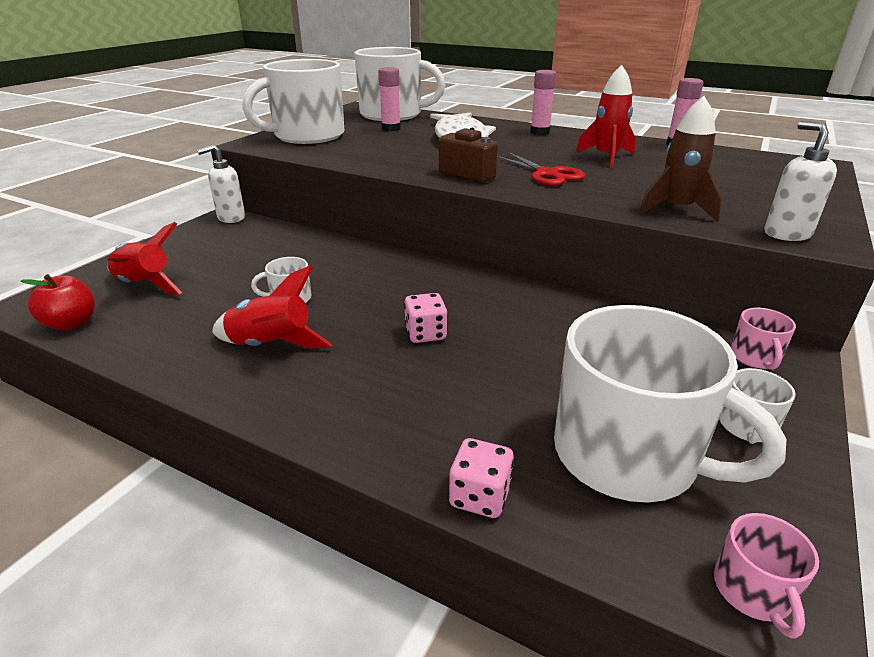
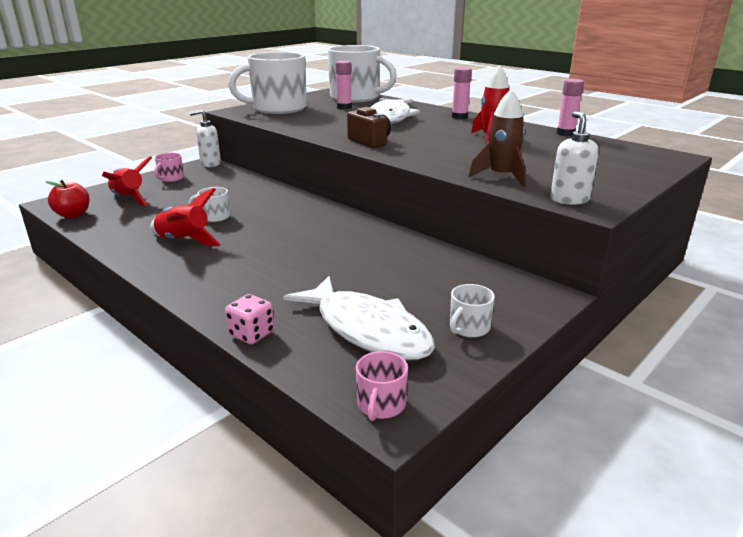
camera: 15 degrees right, 5 degrees down
(425, 334) = (289, 247): pink dice -> none
(547, 174) = (429, 146): red scissors -> none
(628, 455) = (367, 329): white mug -> white fish
(755, 357) = (520, 291): pink mug -> pink mug (171, 178)

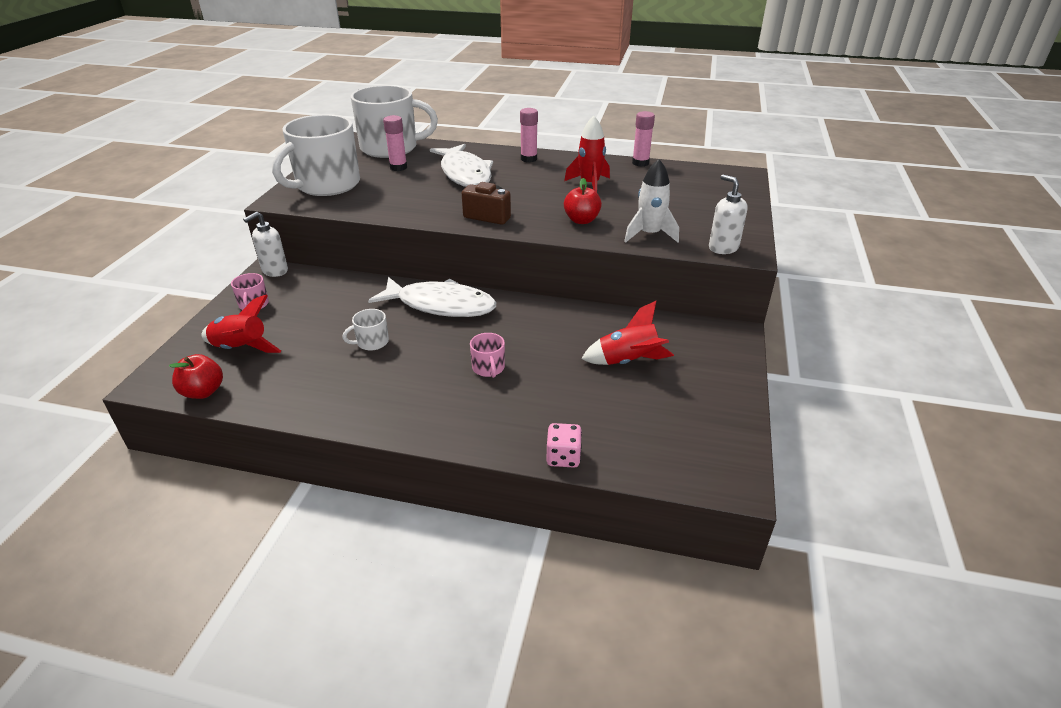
camera: 30 degrees left, 10 degrees up
(184, 241) = (378, 383): red rocket -> red rocket (628, 361)
(367, 329) = (644, 416): white fish -> white fish (440, 305)
(381, 405) = (719, 476): pink mug -> pink mug (488, 368)
(448, 157) = (581, 220): none -> red apple
(468, 328) = (710, 385): white mug -> none
(501, 177) = (649, 234): brown rocket -> white rocket

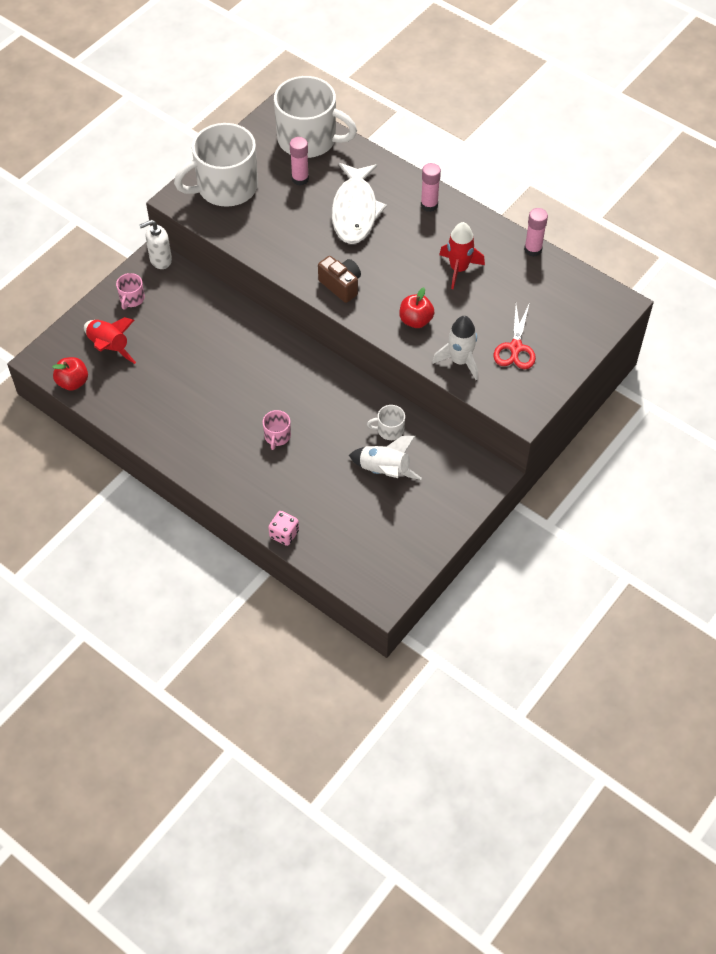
camera: 25 degrees right, 20 degrees up
(371, 342) = (204, 376): white mug -> white mug (389, 430)
(440, 305) = (275, 354): white fish -> none
(628, 361) = (384, 470): red rocket -> white rocket
(690, 215) = (515, 348): none -> red scissors
(723, 248) = (508, 400): white soap dispenser -> none

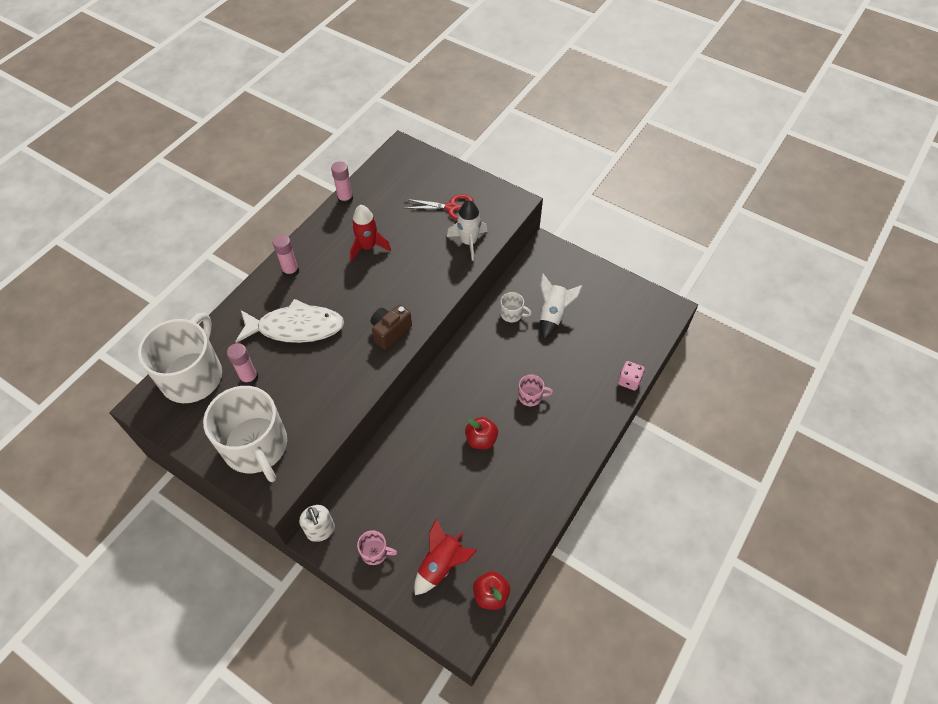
camera: 95 degrees left, 0 degrees up
(389, 430) = (512, 314): white mug -> white mug turned 60 degrees counterclockwise
(415, 320) = (428, 274): red apple -> red apple (481, 439)

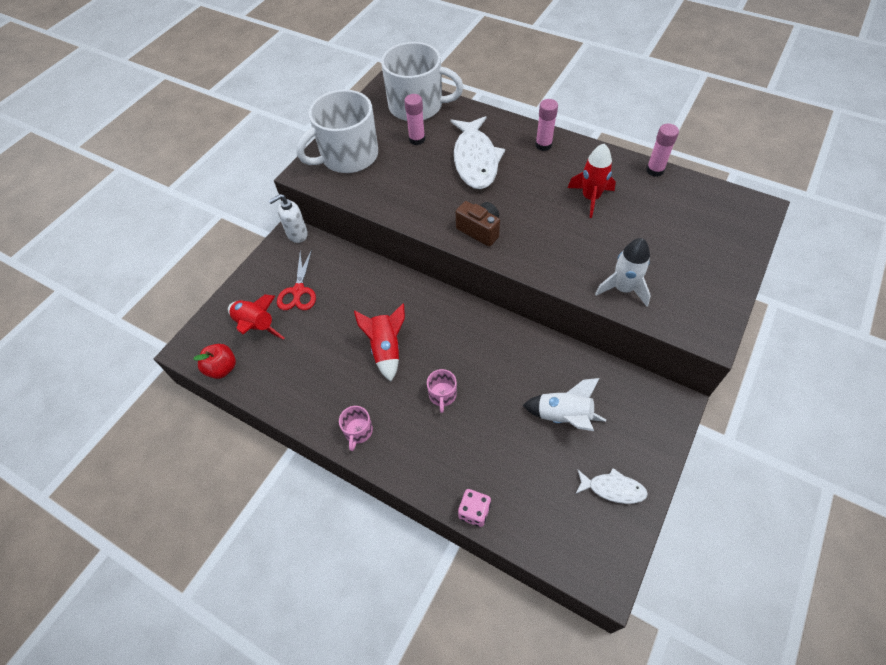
camera: 90 degrees right, 0 degrees up
(375, 552) = (274, 274): pink mug -> pink mug (358, 431)
(451, 208) = (675, 267): red scissors -> red scissors (298, 291)
(481, 439) = (386, 349): red apple -> red rocket
(512, 314) = (556, 370): white mug -> none
(609, 294) = (613, 489): none -> white fish

